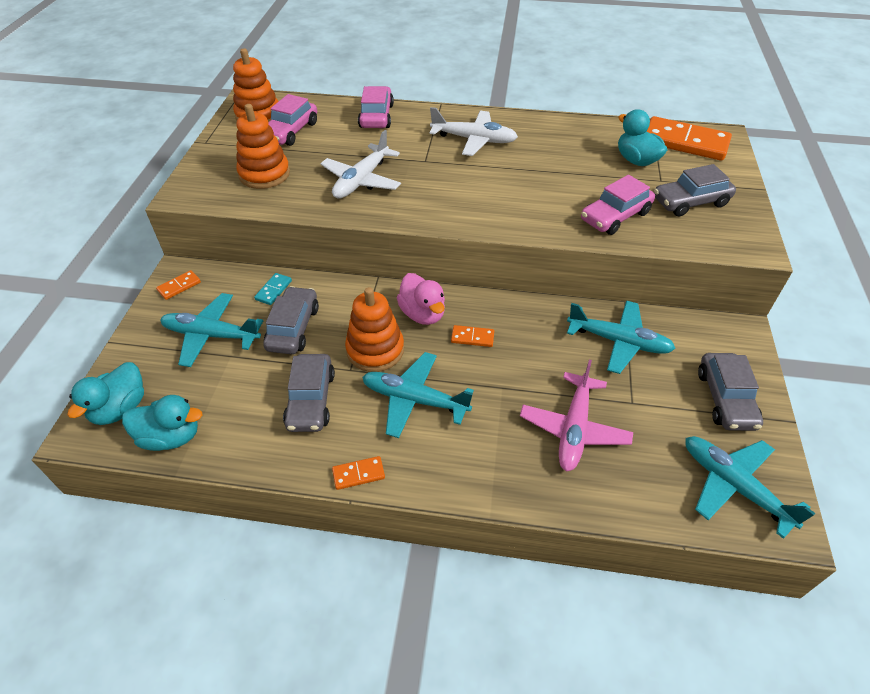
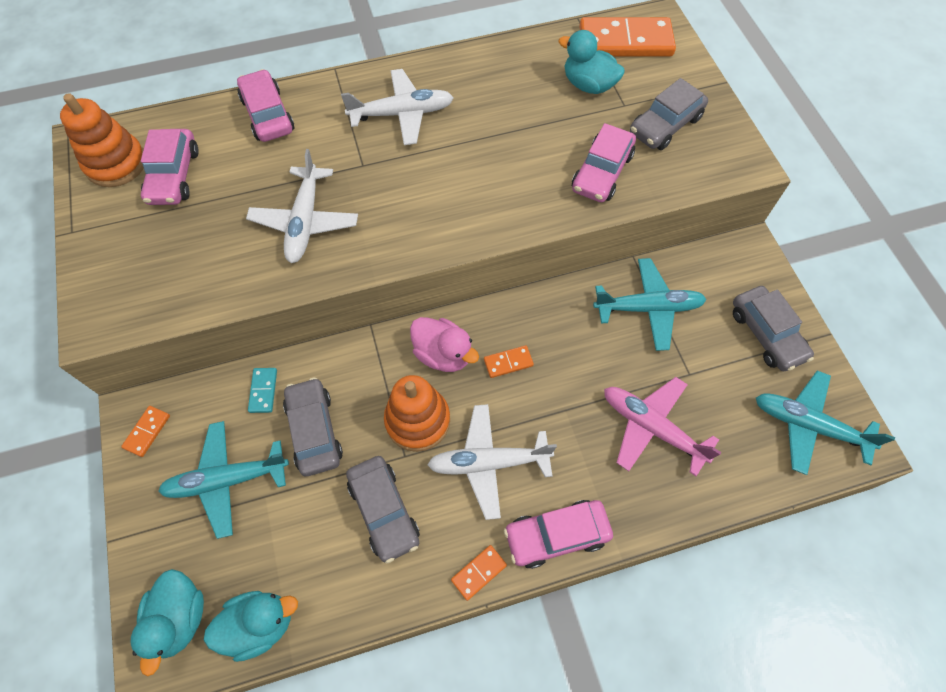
camera: 25 degrees left, 15 degrees up
(264, 174) = (181, 255): orange stacking toy -> none
(414, 399) = (488, 462): turquoise plane -> white plane
(441, 475) = (556, 535): none -> pink car
(573, 429) = (651, 427): pink plane -> pink plane turned 135 degrees clockwise

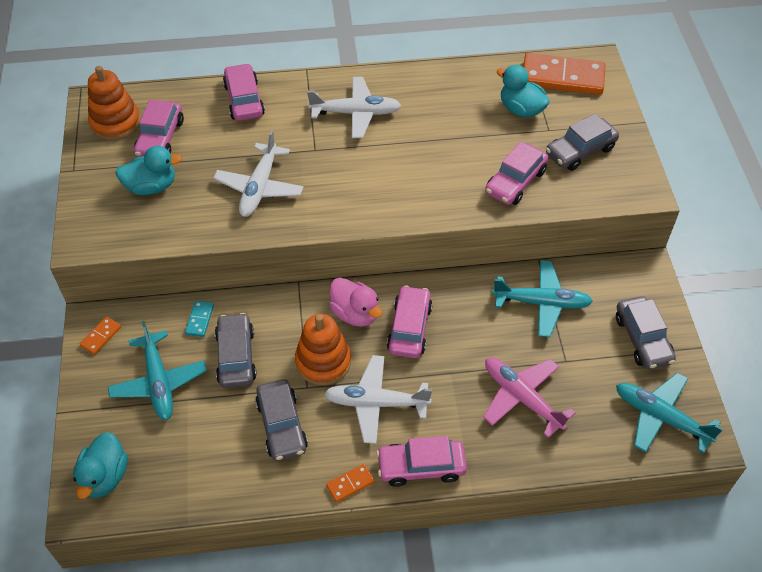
camera: 10 degrees right, 10 degrees down
(227, 480) = (158, 382): turquoise plane -> turquoise plane turned 105 degrees counterclockwise
(260, 624) = (167, 491): turquoise duck -> turquoise duck (151, 186)
(508, 362) = (409, 328): orange domino -> pink car

